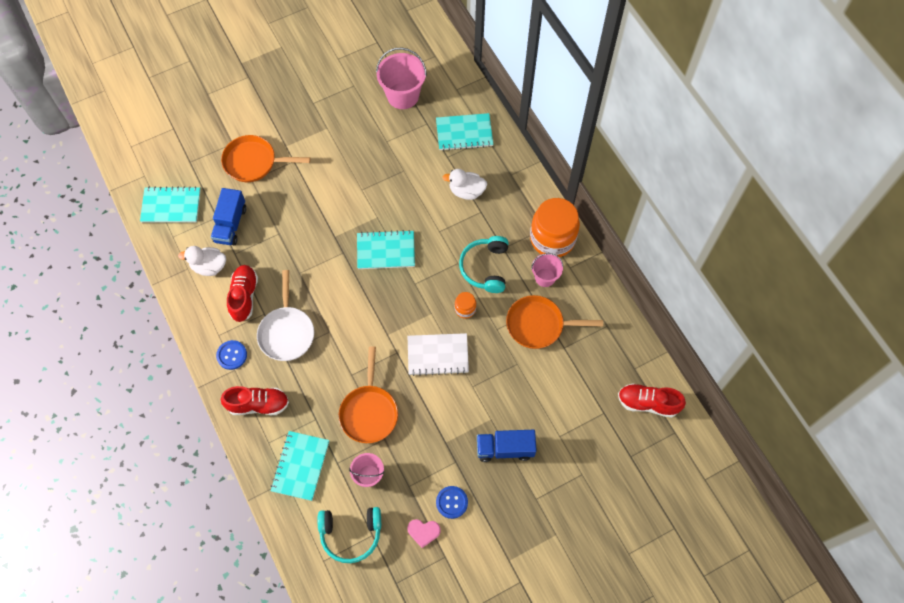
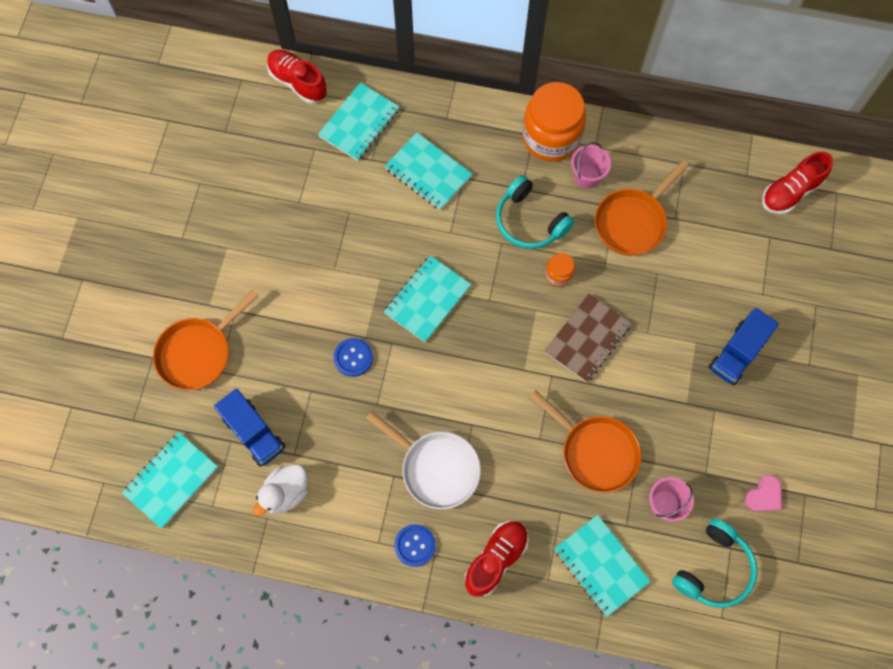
camera: 50 degrees left, 5 degrees up
(244, 296) = (355, 482): red shoe -> red shoe (298, 82)
(403, 95) = (259, 145): pink bucket -> none
(438, 355) = (587, 339): white notebook -> brown notebook
(452, 502) = (754, 445): blue button -> blue button (353, 358)
(466, 191) = (428, 172): white duck -> turquoise notebook

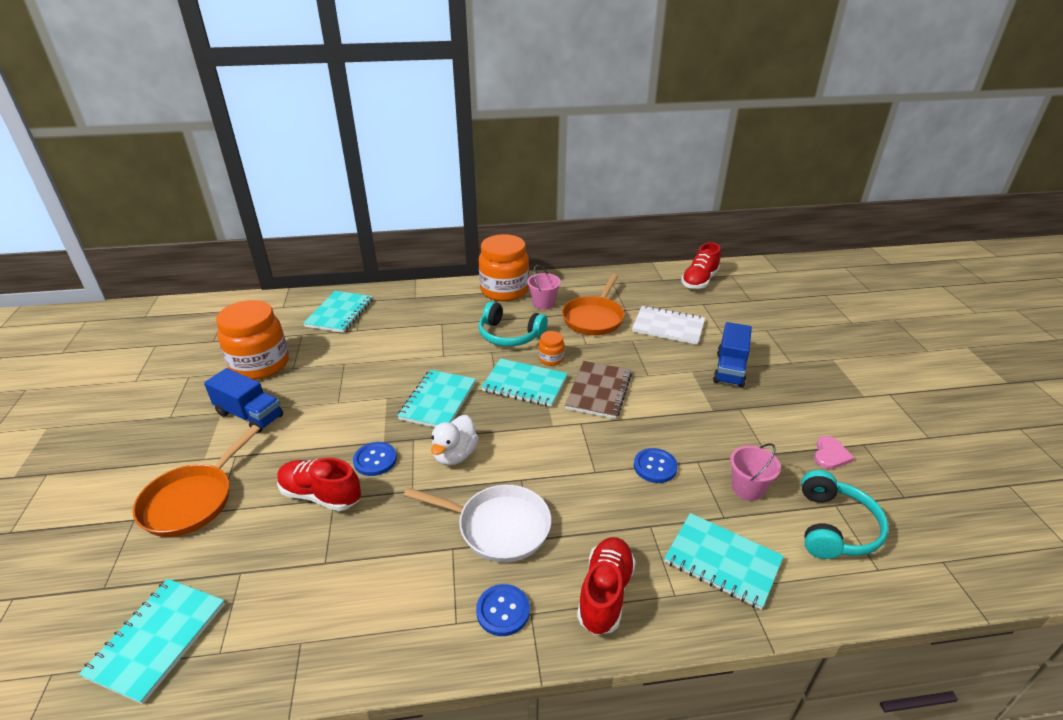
camera: 20 degrees left, 35 degrees down
(254, 433) = (270, 556): blue truck -> blue truck (250, 415)
(268, 187) = (260, 364): none -> orange jar
(285, 493) = (321, 606): white duck -> white duck (455, 455)
(298, 82) = (279, 303): red shoe -> red shoe (321, 495)
(428, 172) = (410, 327): turquoise notebook -> turquoise notebook (524, 384)
(595, 452) = (655, 466): orange pan -> blue button
(708, 264) = (668, 327): none -> white notebook

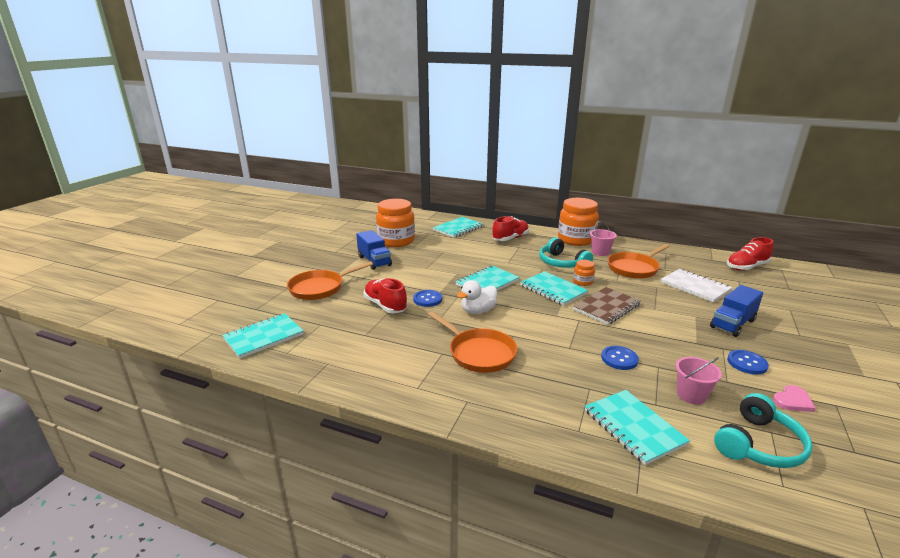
camera: 30 degrees right, 10 degrees down
(498, 527) = (479, 353): white pan -> orange pan
(503, 611) = (450, 393): blue button -> blue button (747, 363)
(605, 593) = (526, 410): red shoe -> red shoe (510, 238)

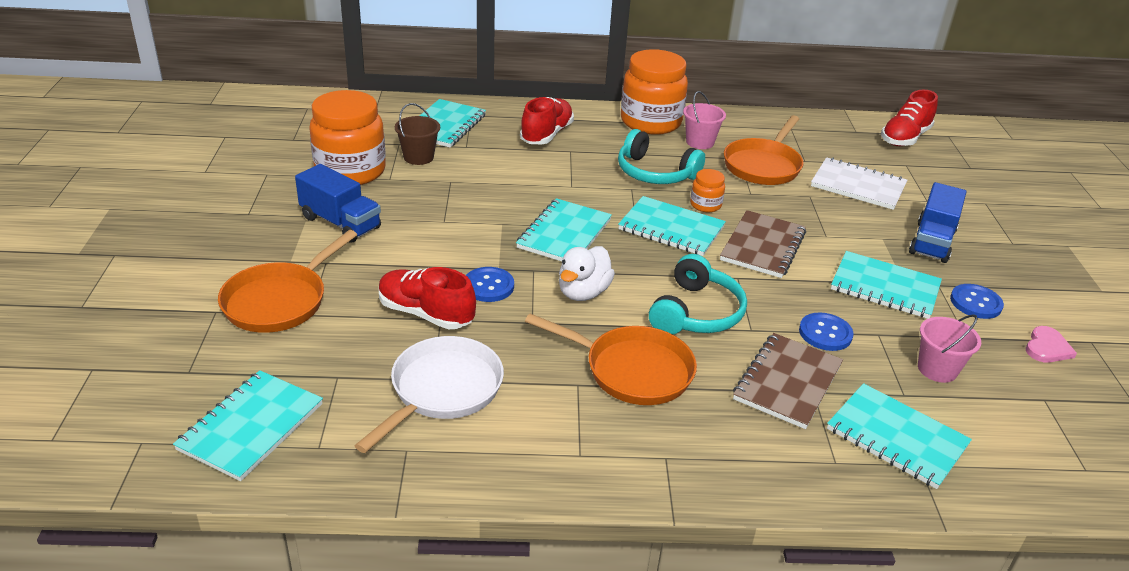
camera: 25 degrees left, 10 degrees up
(366, 341) = (442, 390): none -> white pan
(434, 240) = (418, 157): none -> brown bucket
(574, 379) = (787, 382): none -> brown notebook
(680, 342) = (885, 287): none -> turquoise notebook
(758, 445) = (1039, 421): turquoise headphones -> turquoise headphones (696, 313)

